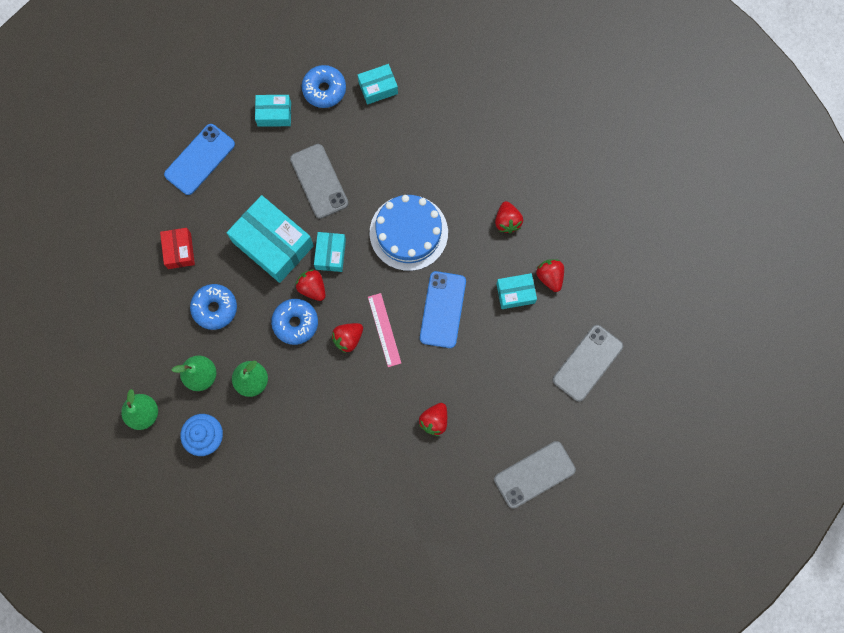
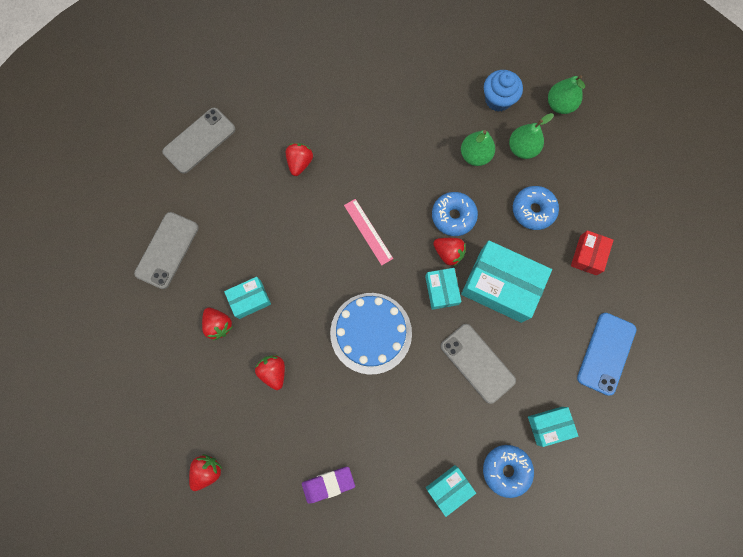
camera: 165 degrees right, 0 degrees up
(179, 251) = (588, 255): red box -> red box turned 45 degrees clockwise
(348, 338) = (399, 214): red strawberry -> red strawberry (207, 470)
(443, 309) = (317, 265): blue phone -> none
(480, 117) = (328, 484): none -> purple eraser

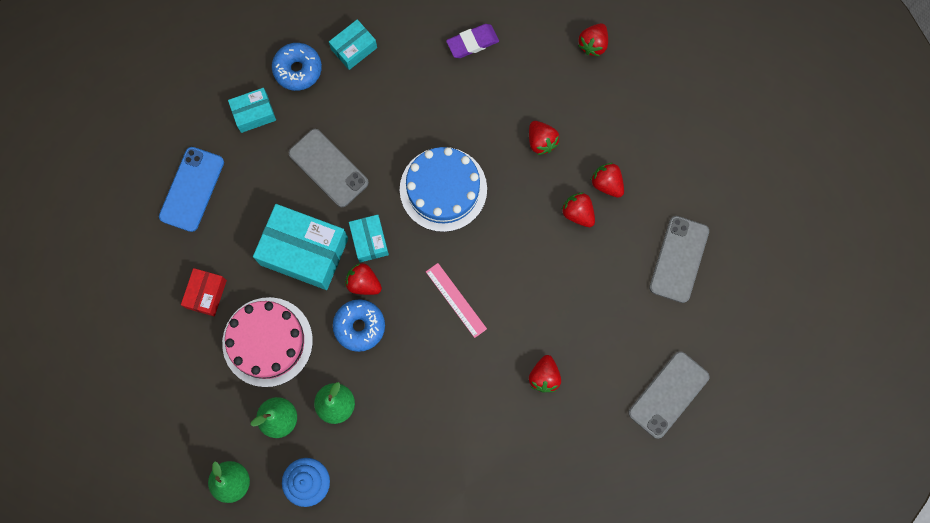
camera: 175 degrees right, 0 degrees up
(250, 299) = (578, 213): turquoise box -> red strawberry
(533, 210) = (267, 342): blue donut -> pink cake

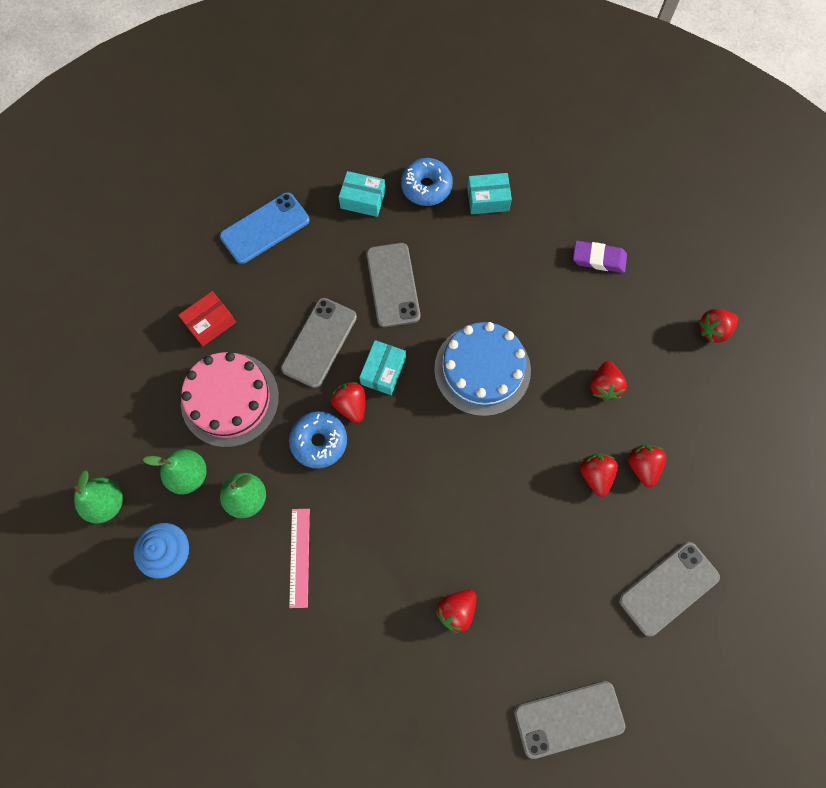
camera: 35 degrees right, 5 degrees down
(304, 251) = (319, 342): turquoise box -> grey phone
(456, 300) = (423, 478): pink ruler -> pink ruler (299, 557)

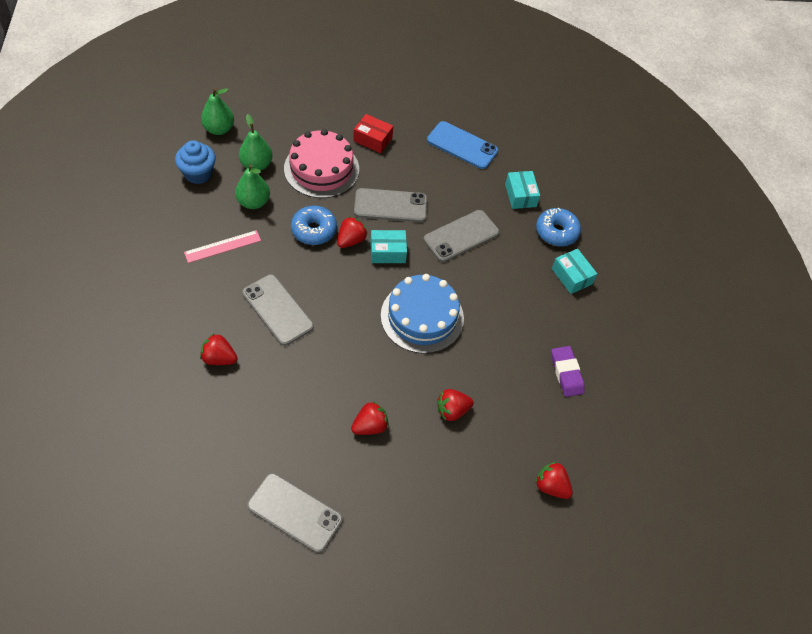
camera: 60 degrees right, 15 degrees down
(569, 718) = (159, 464): grey phone -> grey phone (277, 310)
(642, 466) = (394, 461): red strawberry -> none

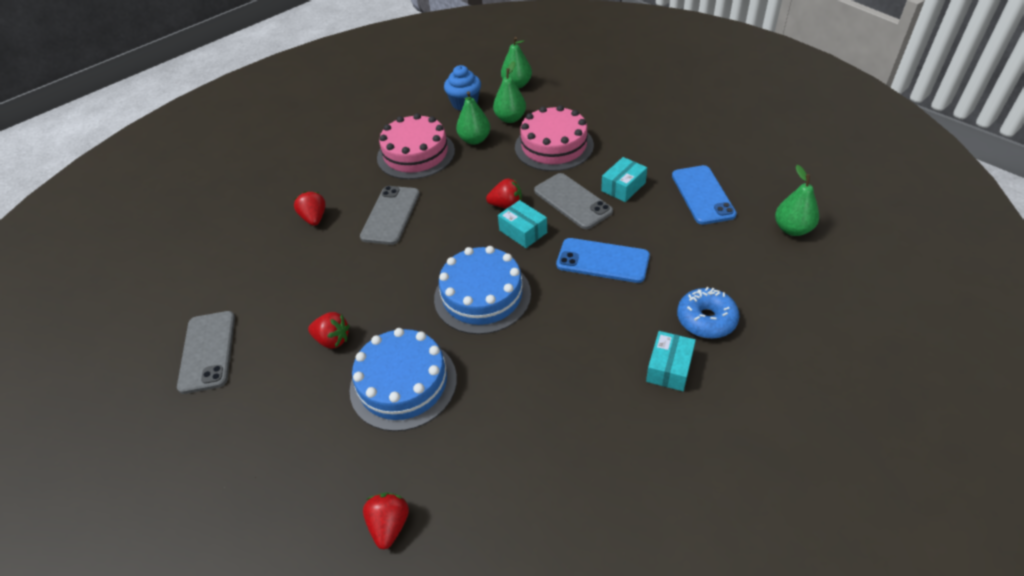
camera: 60 degrees right, 10 degrees down
(222, 246) = (416, 154): pink ruler -> pink cake
(314, 230) = (489, 182): blue donut -> none
(372, 139) = (624, 148): red box -> none
(452, 410) = (403, 383): red strawberry -> blue cake
(461, 236) = (602, 260): grey phone -> blue phone
(520, 195) = (709, 266): turquoise box -> turquoise box (623, 187)
(534, 137) = (792, 229): none -> green pear
(566, 373) = (543, 444): purple eraser -> none

